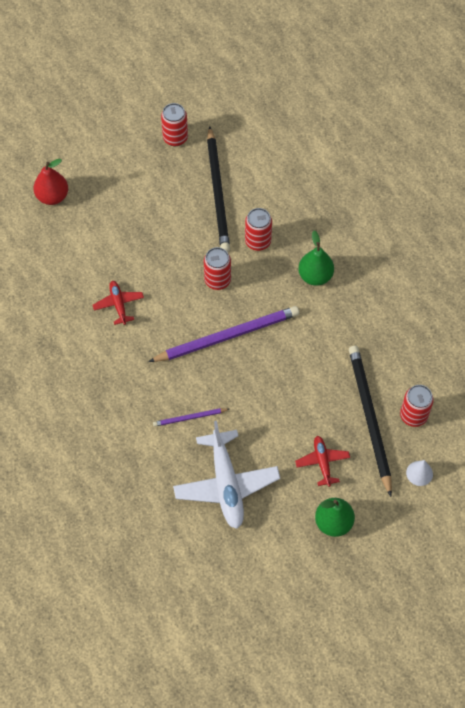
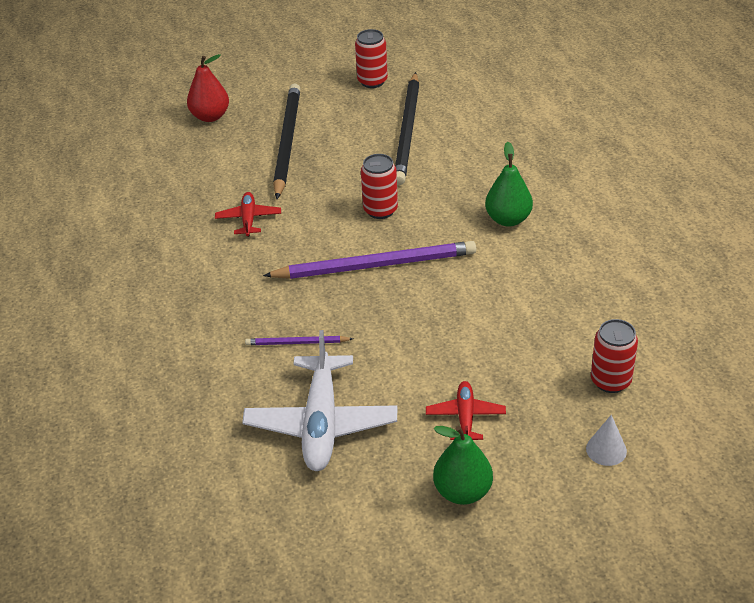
camera: 15 degrees right, 20 degrees down
(258, 242) = (443, 179): red can -> none
(369, 418) = (546, 375): black pencil -> black pencil (287, 142)

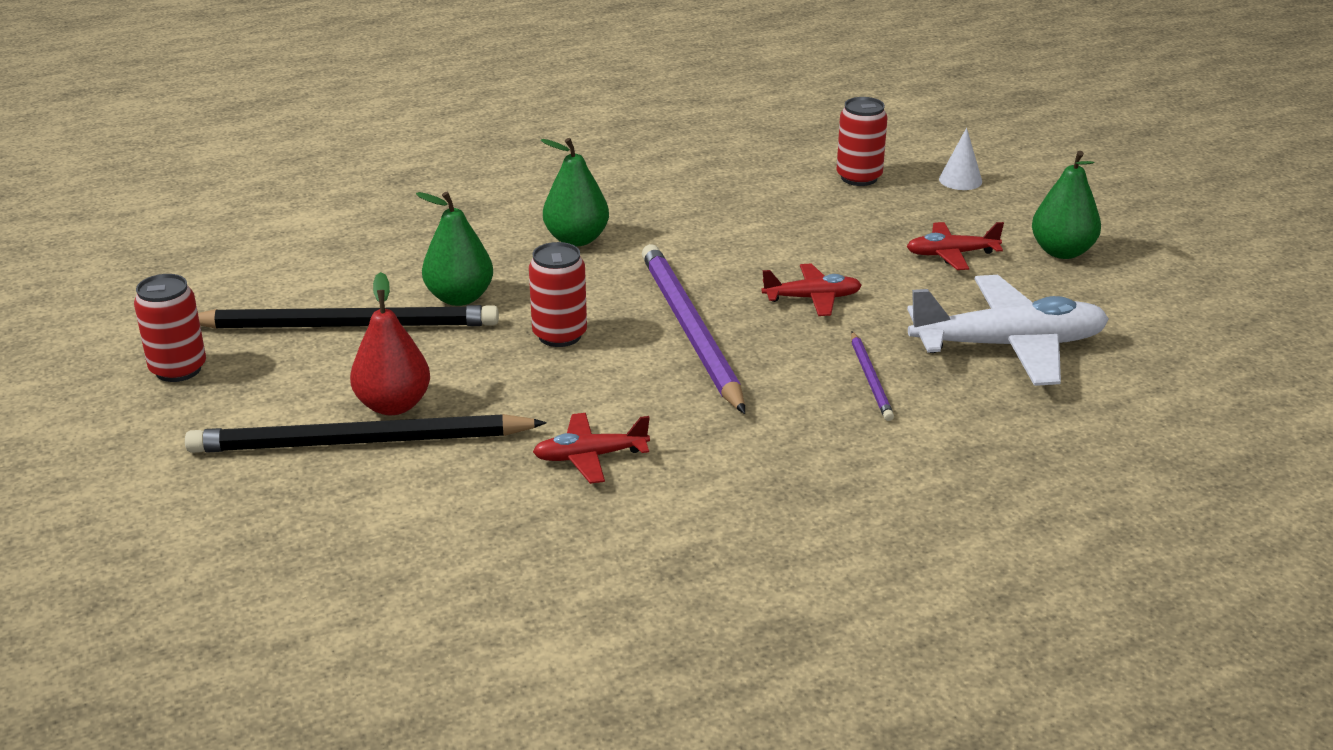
camera: 100 degrees left, 10 degrees down
(210, 116) = (251, 549): red pear -> red pear (393, 405)
(407, 327) = (812, 298): none -> red plane
(434, 171) = (459, 298): none -> green pear

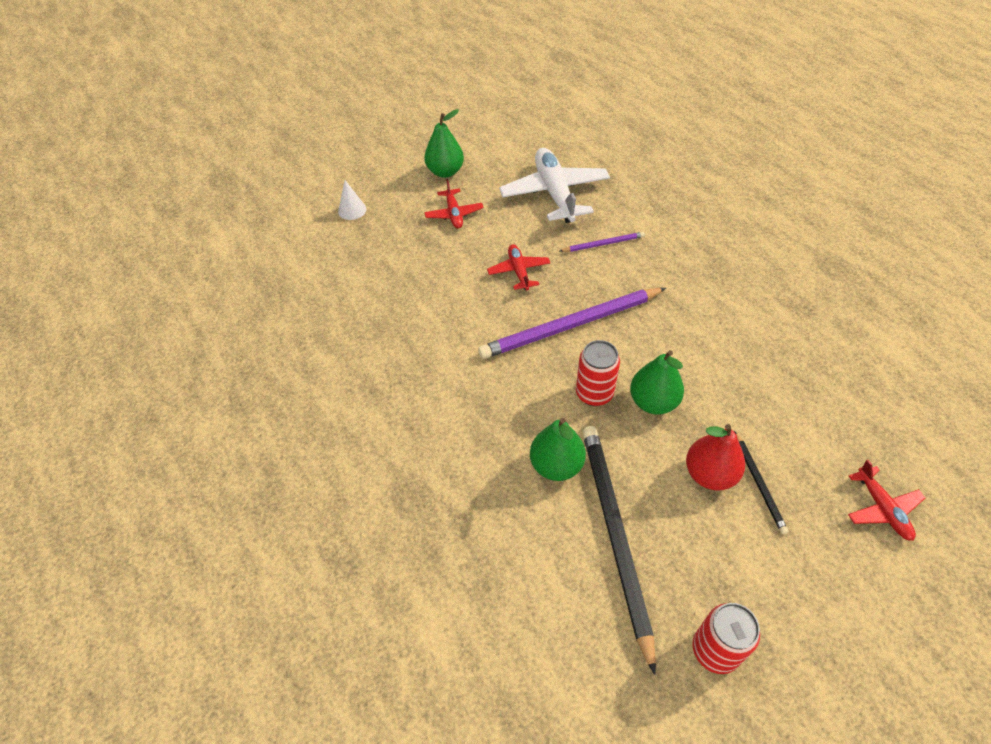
camera: 95 degrees left, 20 degrees up
(360, 442) = (759, 484): black pencil -> black pencil, size x0.47
(576, 239) = (454, 405): green pear -> green pear (653, 402)
(590, 456) = (724, 357): red plane -> red plane (882, 508)
(859, 177) = (348, 256): red can -> none

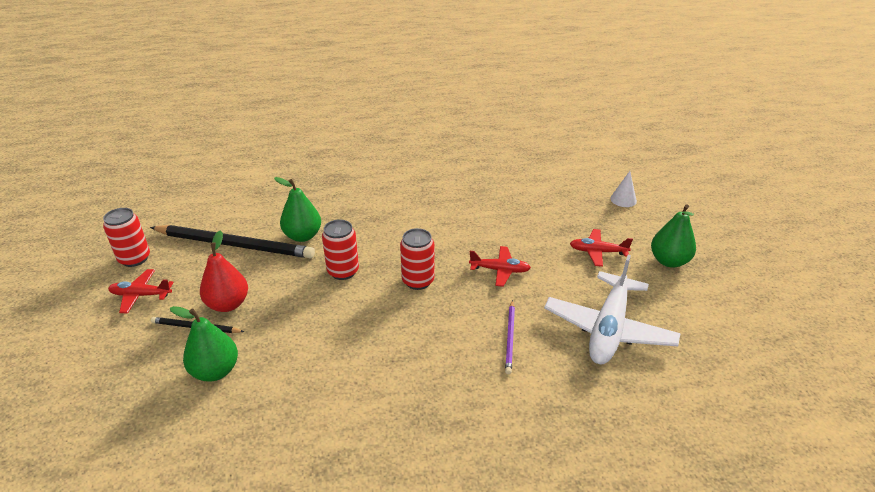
camera: 110 degrees right, 15 degrees down
(555, 193) = (608, 328): white plane -> white plane turned 105 degrees clockwise
(570, 326) = (418, 281): purple pencil -> red can
(653, 402) = (309, 299): green pear -> green pear (215, 371)
(882, 508) = (105, 390): red plane -> red plane (141, 295)

